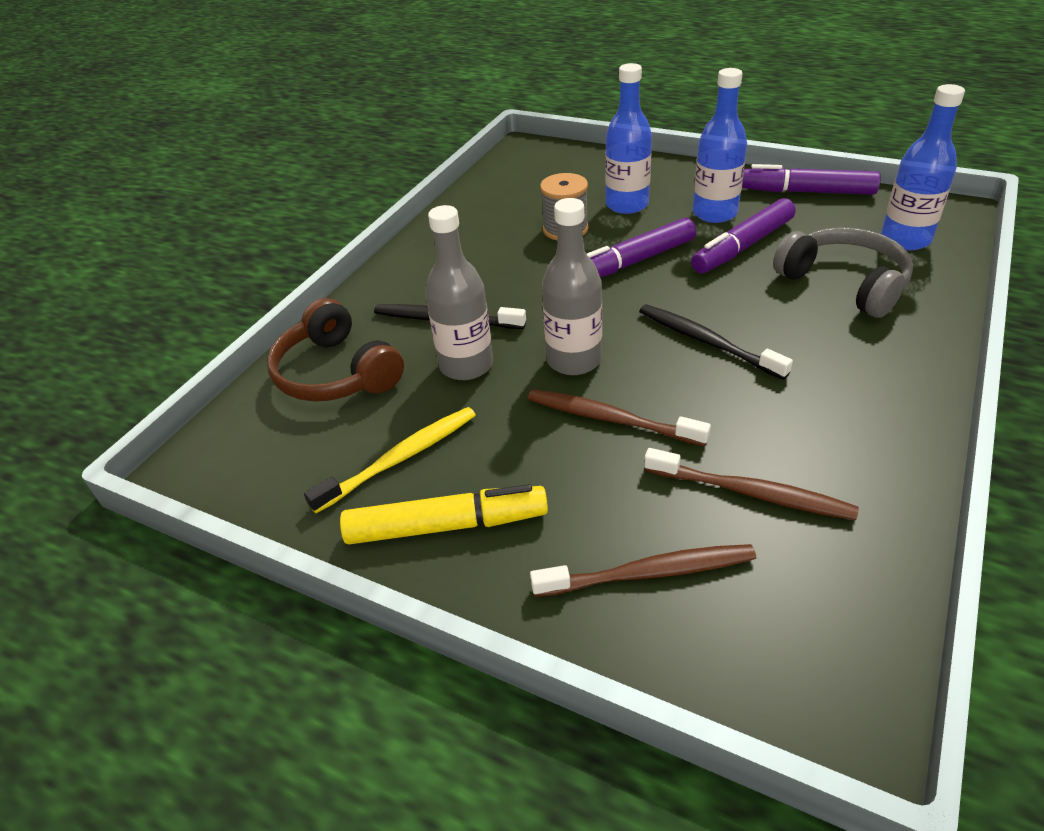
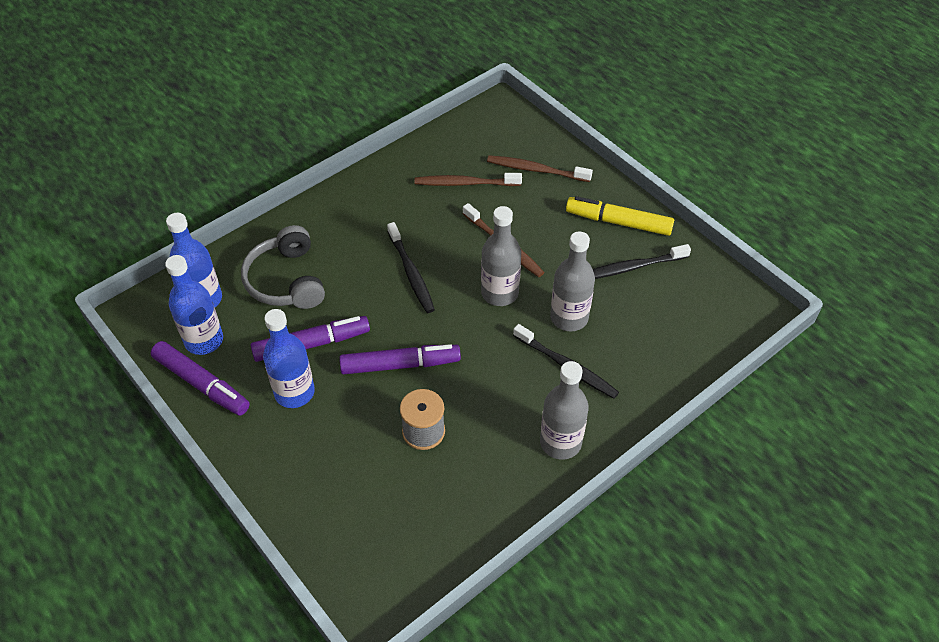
camera: 160 degrees left, 10 degrees up
(336, 373) = (658, 348): brown headphones -> none
(401, 458) = (631, 267): yellow toothbrush -> black toothbrush
(424, 263) = (560, 442): none -> grey bottle
(627, 205) = (351, 441): blue bottle -> blue bottle (204, 340)
(752, 493) = (464, 183): brown toothbrush -> brown toothbrush turned 45 degrees counterclockwise

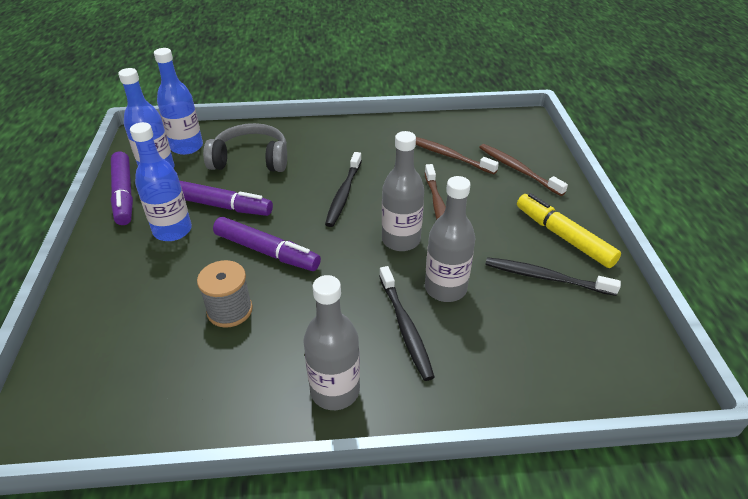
camera: 35 degrees right, 10 degrees down
(286, 280) = (251, 159): grey headphones -> grey headphones turned 75 degrees clockwise

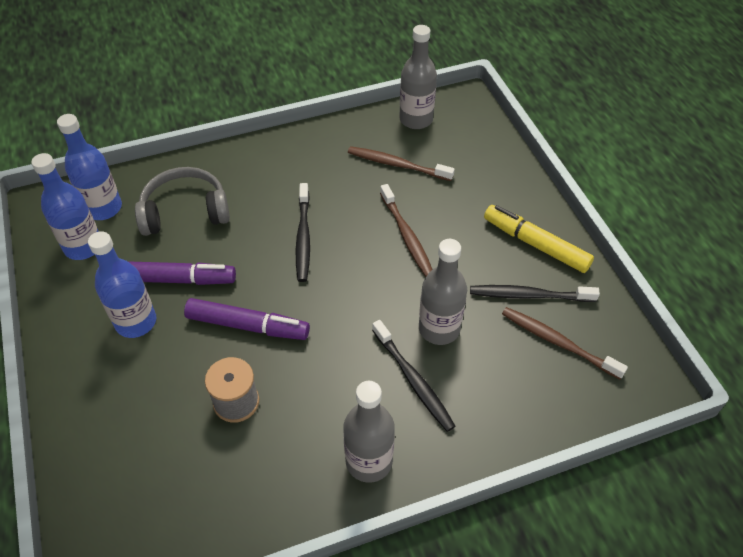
camera: 15 degrees left, 10 degrees up
(124, 194) = (59, 287): purple marker -> none
(401, 240) = (380, 282): grey bottle -> grey bottle (416, 119)
(517, 169) = (473, 169): brown toothbrush -> brown toothbrush (557, 342)

